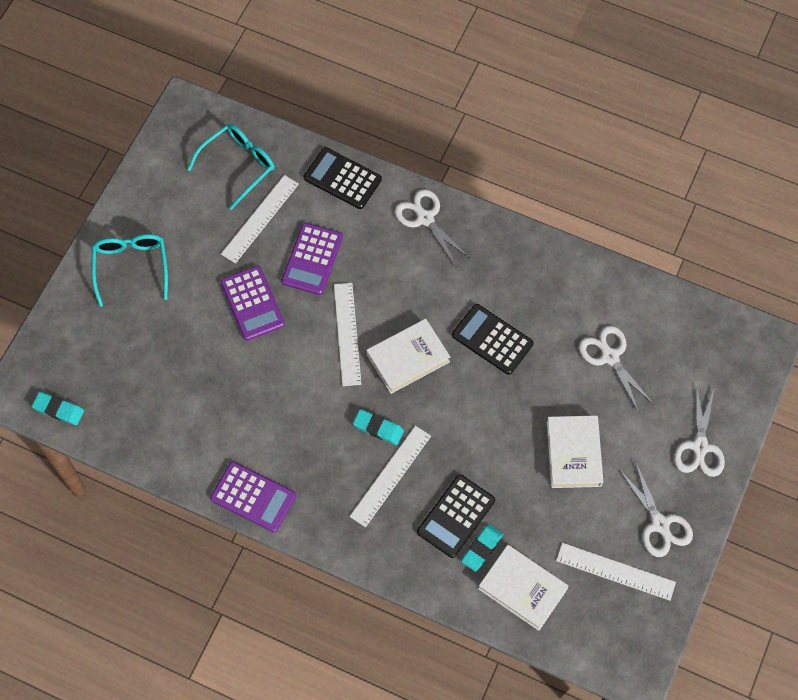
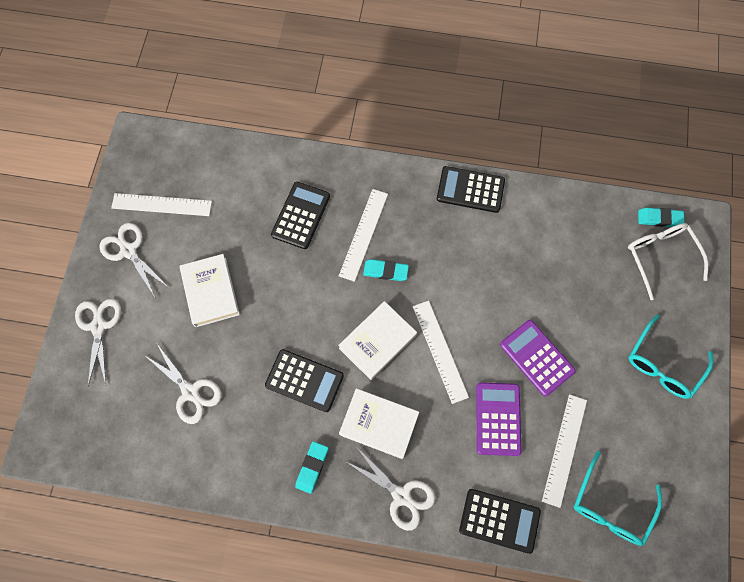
camera: 165 degrees right, 5 degrees up
(79, 369) = (660, 256): none -> white glasses
(131, 267) = (663, 364): turquoise glasses -> turquoise glasses turned 60 degrees clockwise
(253, 497) = (470, 190): purple calculator -> black calculator
(482, 548) = (274, 196): turquoise eraser -> turquoise eraser (312, 467)
(522, 589) = (235, 174): white book -> white book (379, 424)

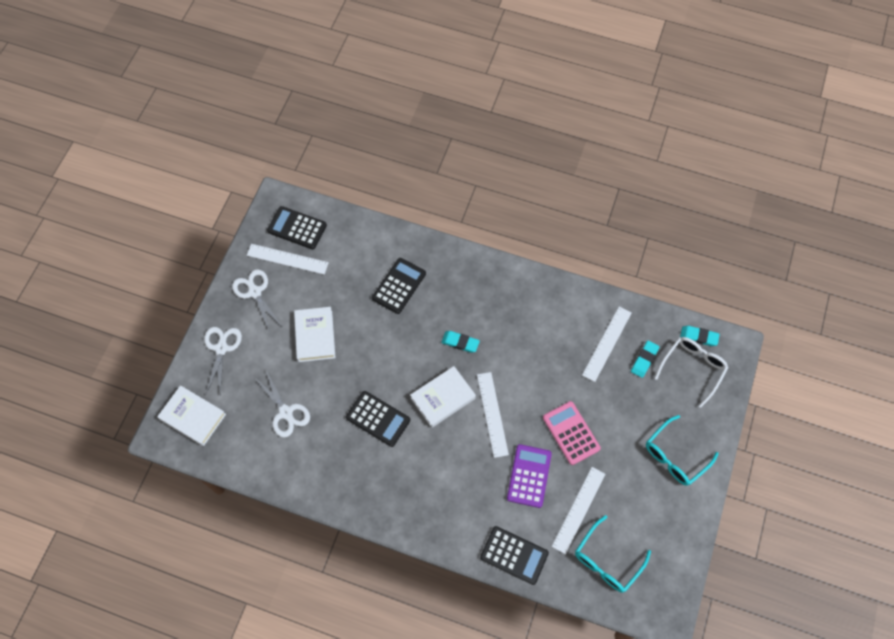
camera: 10 degrees right, 5 degrees down
(312, 467) = (372, 487): turquoise eraser -> turquoise eraser (644, 360)
(363, 234) = (448, 309): white ruler -> white ruler (607, 343)
(379, 424) = (431, 463): white book -> white book (193, 417)
(401, 495) = (439, 522): white scissors -> none
(470, 190) = (543, 287): black calculator -> black calculator (297, 228)
(537, 357) = (571, 433): purple calculator -> pink calculator
(660, 256) = (692, 368): white glasses -> white glasses turned 45 degrees clockwise

